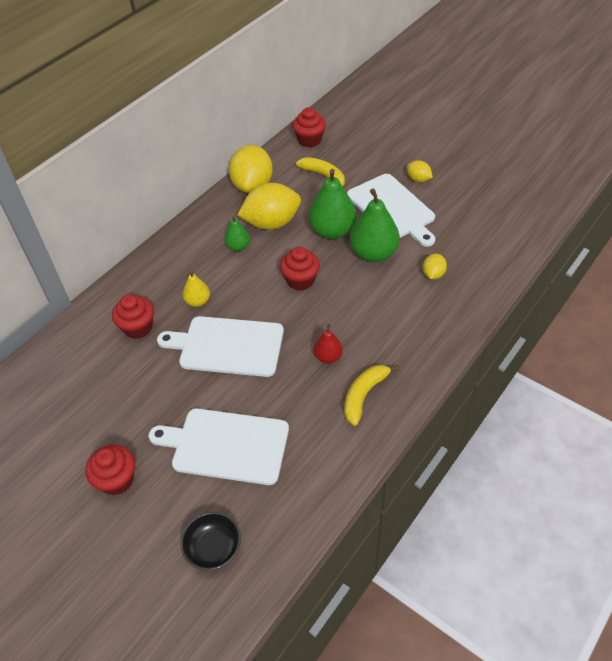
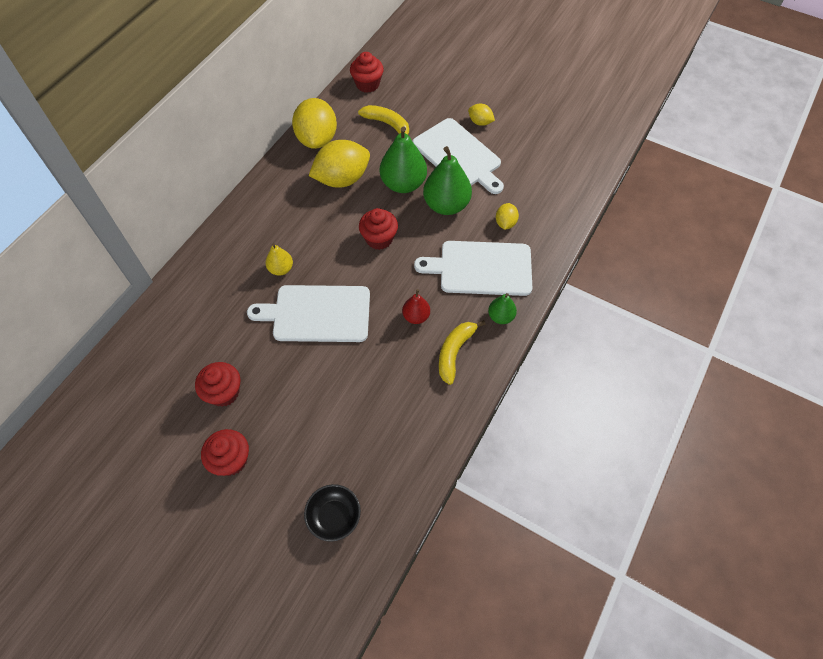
camera: 10 degrees left, 10 degrees up
(138, 327) = (225, 301): red cupcake -> red cupcake (224, 392)
(226, 445) = (331, 415): white cutting board -> white cutting board (481, 268)
(238, 247) = (312, 207): green pear -> green pear (500, 316)

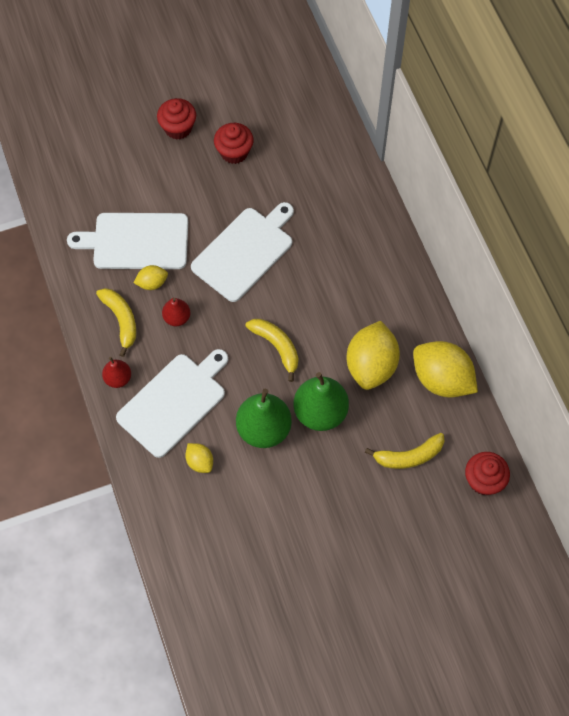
camera: 130 degrees right, 5 degrees up
(281, 269) = (312, 254): yellow pear -> none
(334, 516) = (82, 161): black bowl -> none
(379, 239) = (276, 347): red cupcake -> yellow banana
(459, 156) = (312, 489): white cutting board -> white cutting board (136, 241)
(480, 122) = (338, 547): yellow lemon -> yellow lemon (152, 283)
(500, 316) = (118, 378): green pear -> red pear

